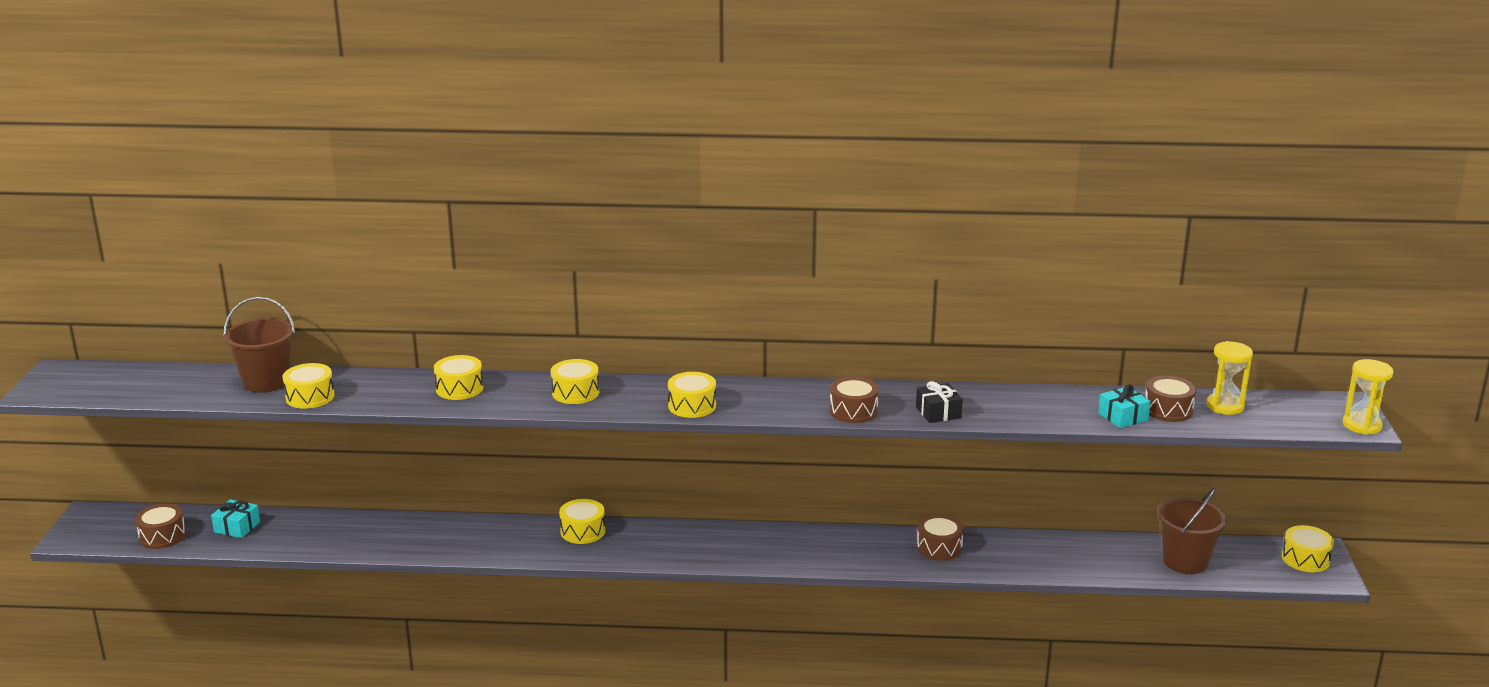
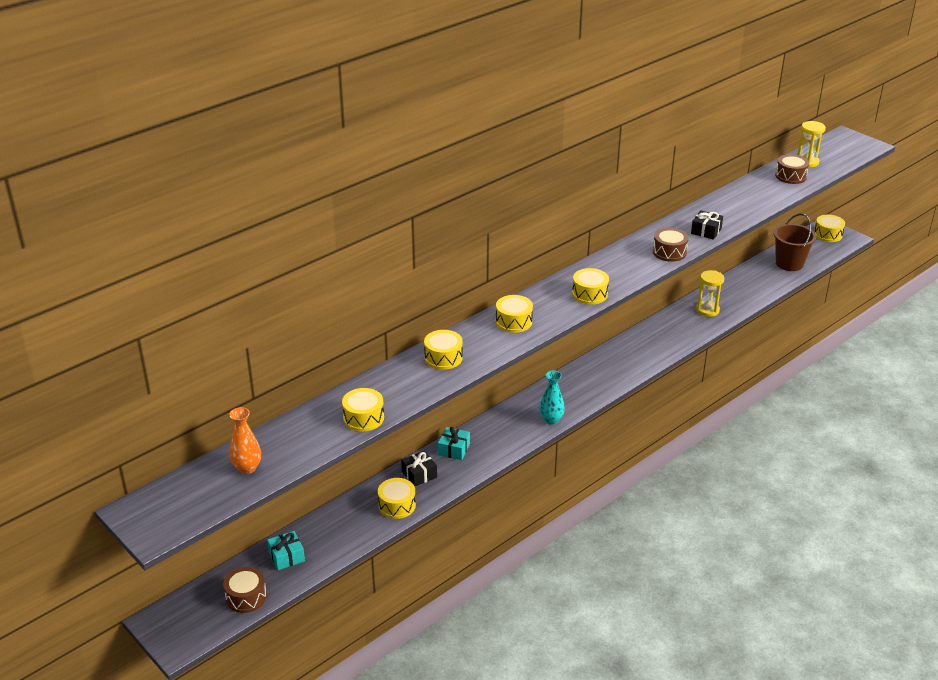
camera: 45 degrees left, 10 degrees up
(170, 385) = (247, 468): none -> orange vase
(266, 382) = (311, 426): brown bucket -> none
(436, 530) = (419, 474): none -> black gift
(583, 531) = (502, 421): yellow drum -> yellow drum (397, 505)
(626, 556) = (551, 420): none -> turquoise vase
(939, 547) = (684, 319): brown drum -> none
(1123, 417) = (781, 190): turquoise gift -> turquoise gift (454, 449)
(1361, 425) = (869, 145): yellow hourglass -> yellow hourglass (707, 310)

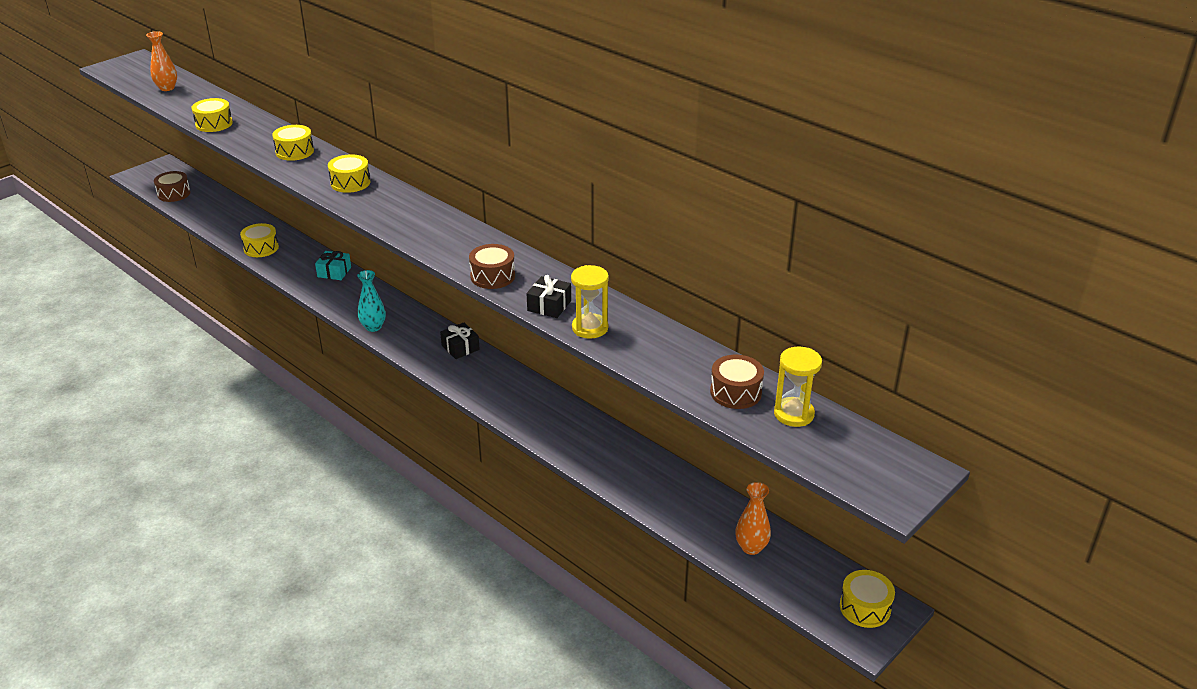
camera: 85 degrees right, 0 degrees up
(286, 556) = (213, 205): turquoise gift -> none
(419, 474) = (300, 256): black gift -> black gift (460, 347)
(589, 294) = (399, 223): yellow drum -> none
(707, 310) = (602, 451): yellow hourglass -> yellow hourglass (590, 328)
(789, 263) = (751, 547): brown bucket -> orange vase

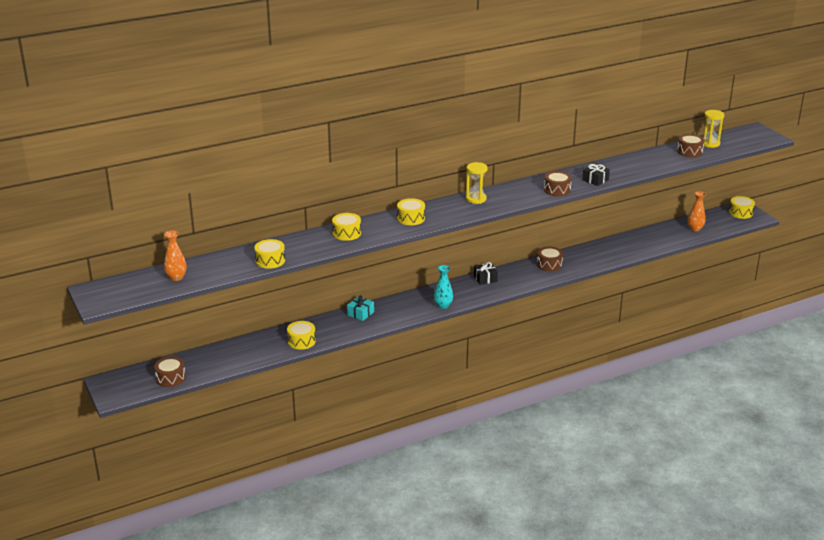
camera: 70 degrees left, 5 degrees down
(529, 398) = (549, 264): none -> brown drum
(590, 328) = (621, 173): yellow hourglass -> yellow hourglass (476, 199)

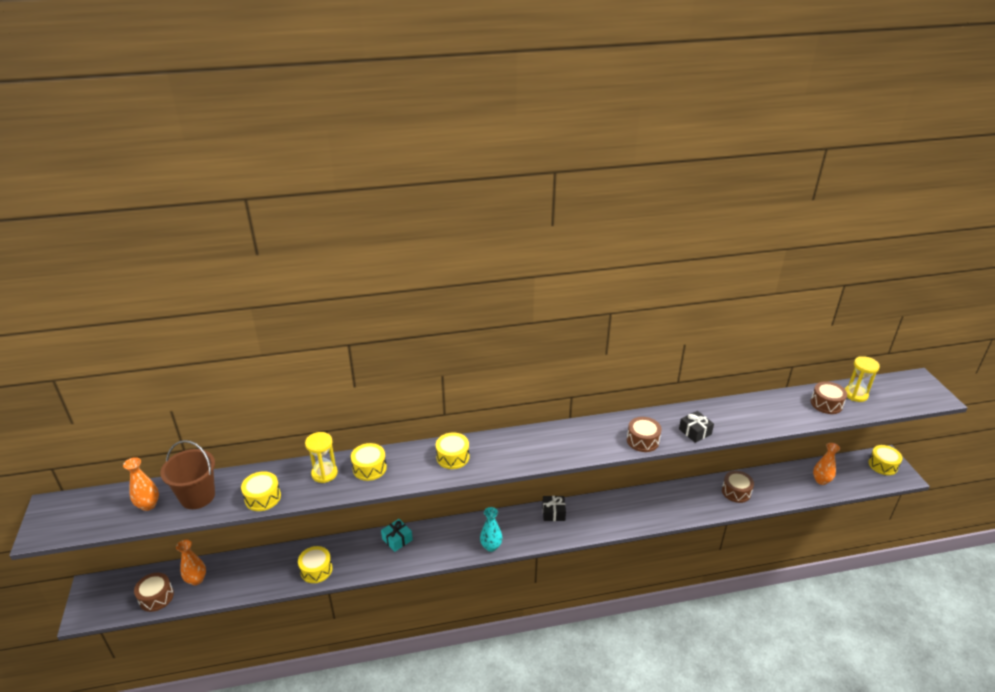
camera: 15 degrees right, 5 degrees up
(199, 363) = (196, 579): none -> orange vase
(214, 267) = (197, 496): none -> brown bucket
(476, 199) = (541, 438): yellow hourglass -> yellow hourglass (324, 473)
(549, 264) = (633, 505): brown drum -> brown drum (736, 492)

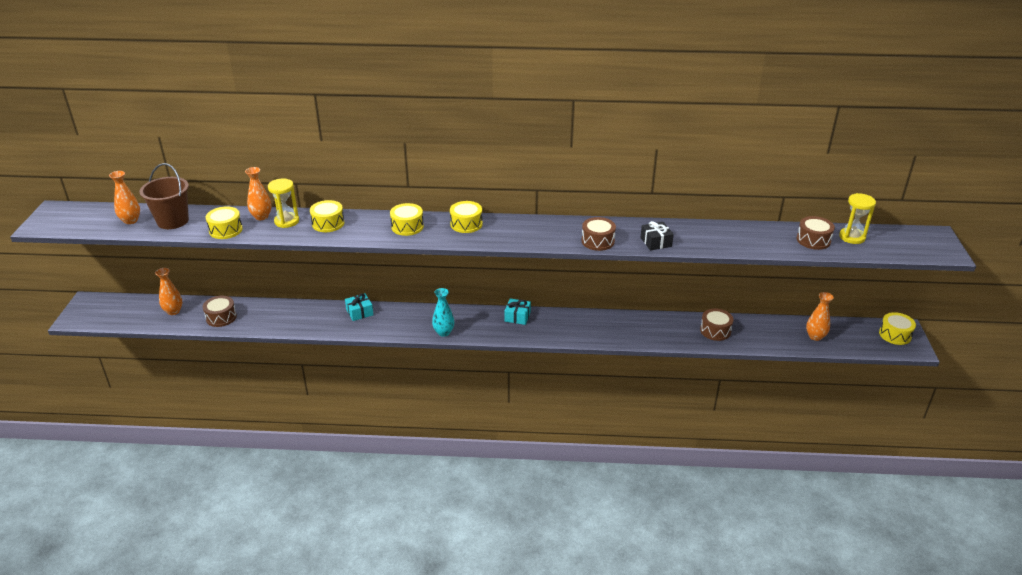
camera: 15 degrees right, 0 degrees up
(156, 597) = (136, 318): brown drum -> brown drum (221, 317)
(294, 472) = (261, 217): none -> orange vase
(316, 570) = (277, 322): yellow drum -> yellow drum (466, 224)
(553, 513) = (517, 317): black gift -> turquoise gift

